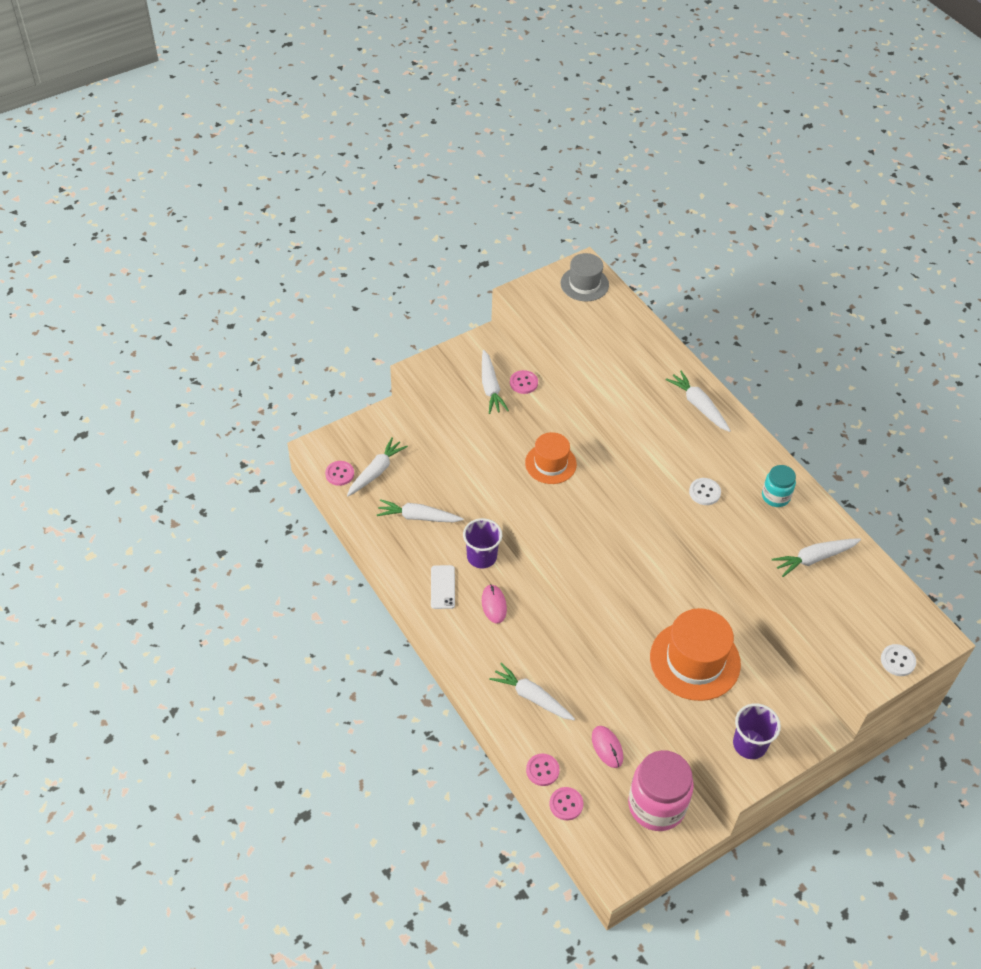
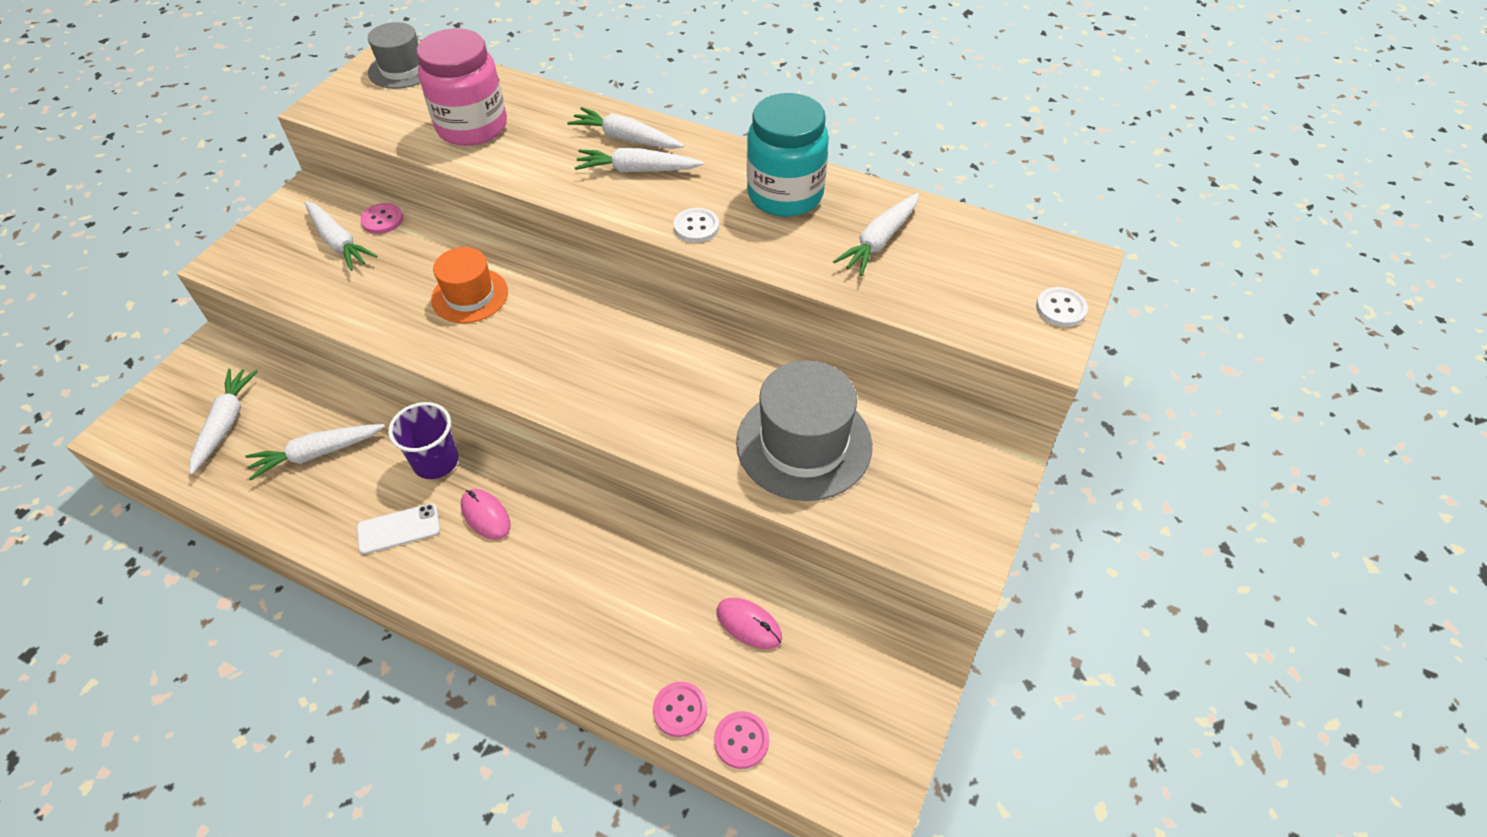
camera: 30 degrees left, 0 degrees up
(339, 474) = (169, 451): pink button -> none
(443, 587) = (399, 529): white phone -> white phone turned 75 degrees counterclockwise
(532, 697) = (607, 613): white carrot -> white carrot (637, 170)
(656, 805) = (861, 666): pink jar -> pink jar (472, 127)
(695, 660) = (804, 444): orange hat -> grey hat
(749, 744) = (943, 513): purple cup -> none
(775, 496) = (785, 195): turquoise jar -> turquoise jar, size x1.87

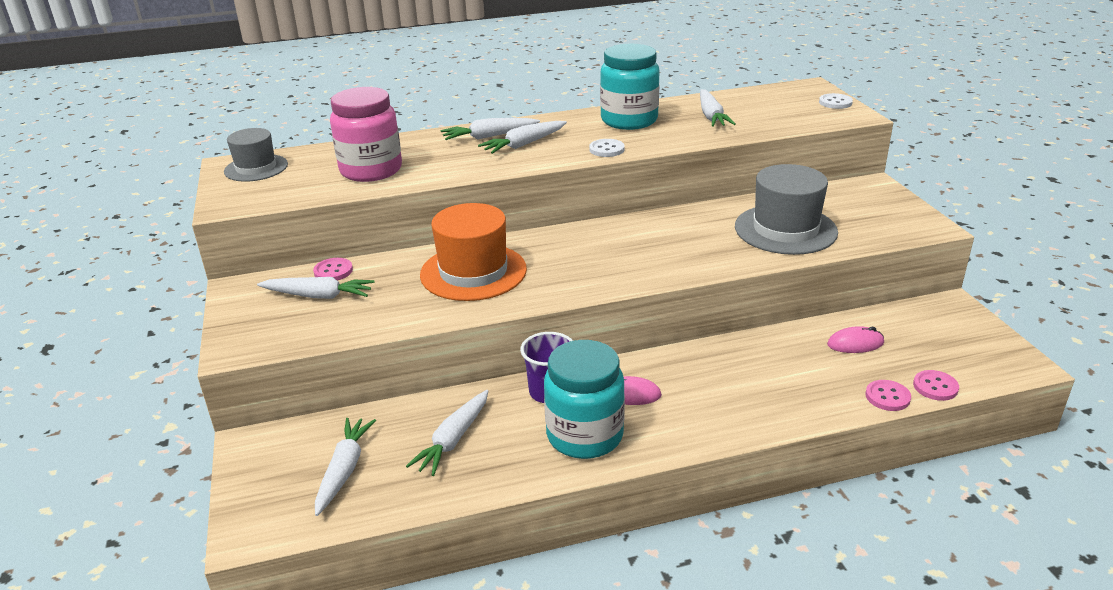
camera: 40 degrees left, 20 degrees down
(225, 424) = (344, 470): white carrot -> white carrot turned 45 degrees clockwise
(399, 529) = (585, 436): white phone -> turquoise jar
(470, 295) = (473, 272): orange hat -> orange hat, size x1.58

